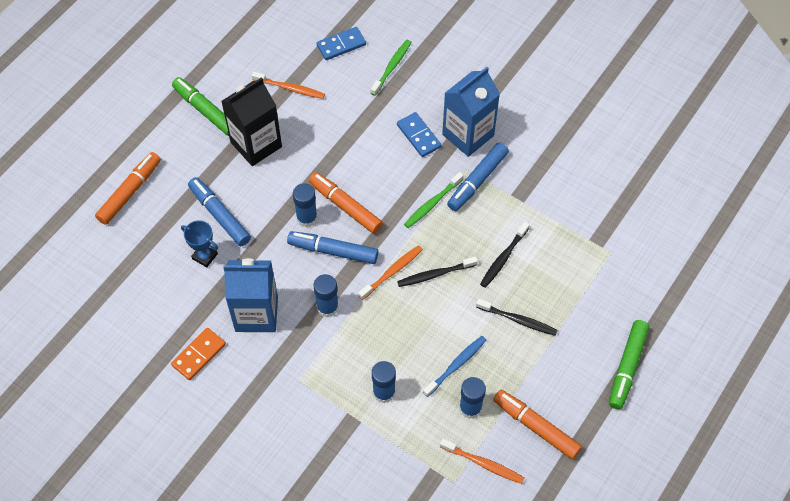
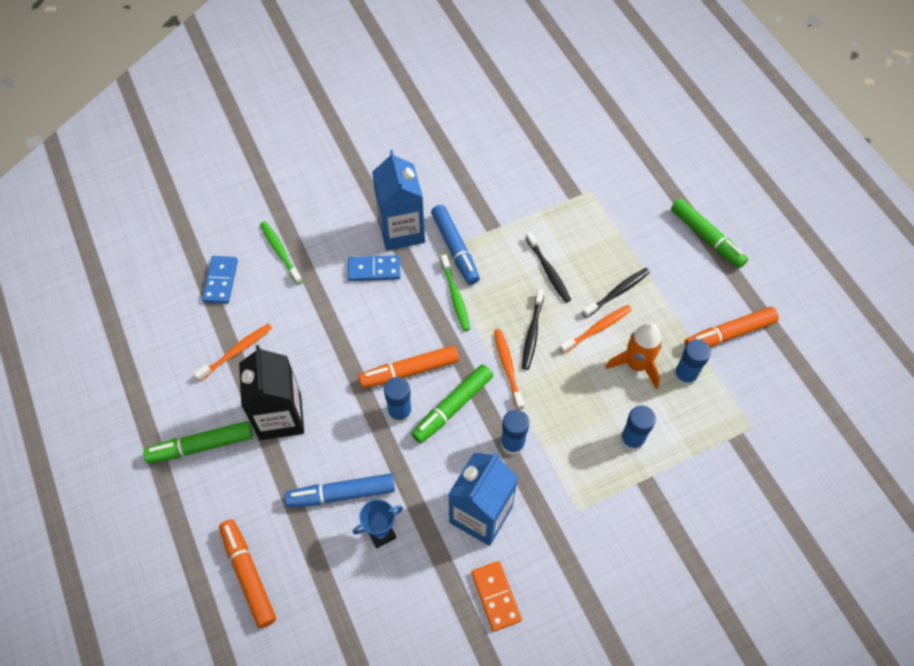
camera: 60 degrees left, 0 degrees up
(333, 251) = (452, 407): blue marker -> green marker
(456, 365) = (636, 365): blue toothbrush -> orange rocket
(483, 463) = (745, 393): orange toothbrush -> orange toothbrush (597, 329)

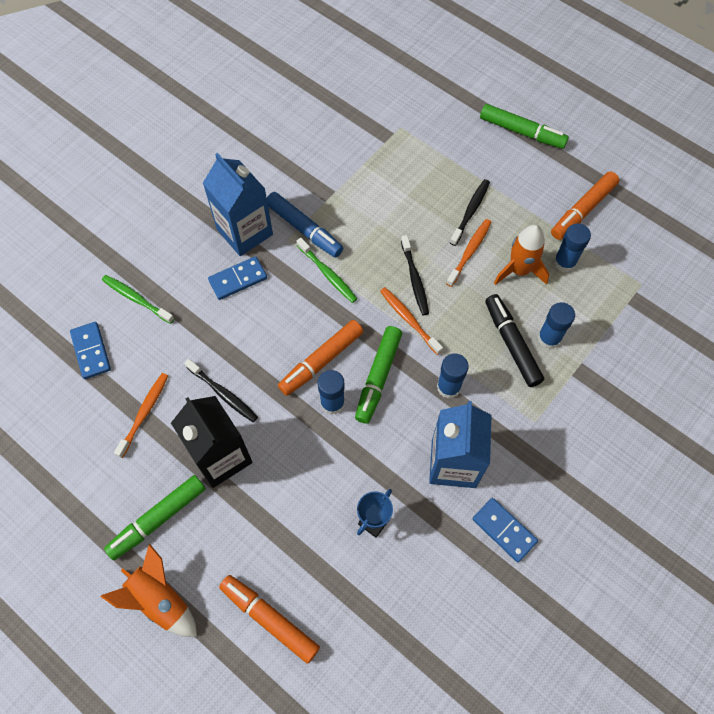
camera: 25 degrees left, 5 degrees up
(168, 515) = (160, 599): none -> orange rocket
(341, 494) = (317, 503): blue marker -> none
(495, 596) = (504, 530): orange domino -> blue domino
(548, 271) = (400, 216): black toothbrush -> black toothbrush (223, 393)
(593, 429) = (512, 343): none -> black marker

